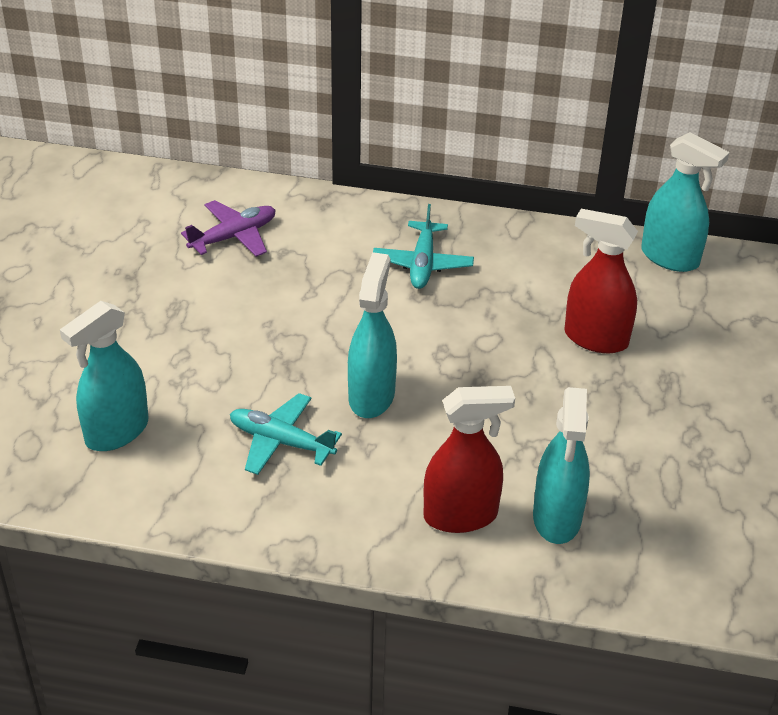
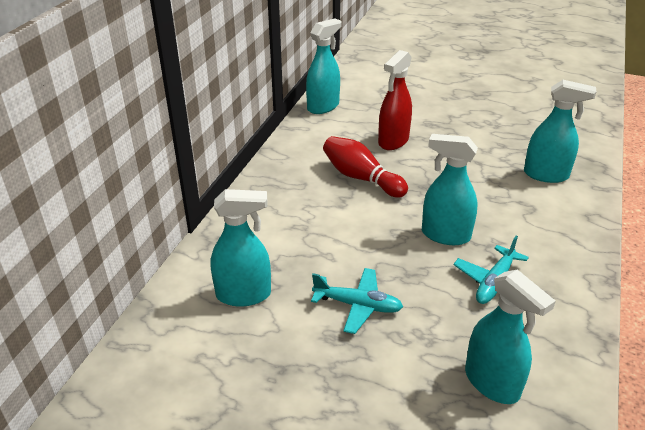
camera: 80 degrees left, 5 degrees down
(234, 236) = (244, 295): purple plane -> turquoise spray bottle
(422, 264) = (306, 198): turquoise plane -> turquoise plane (358, 305)
(461, 515) = (551, 209): red spray bottle -> none
(484, 310) = (361, 178): none -> red bowling pin

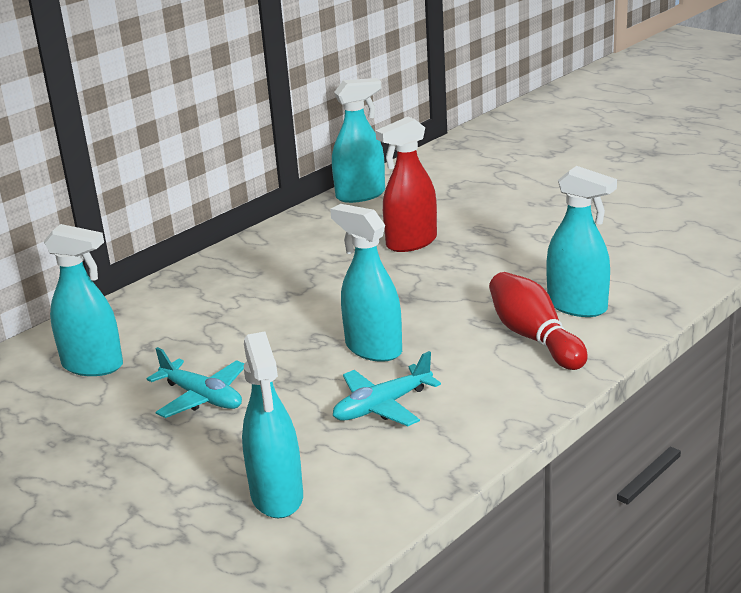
camera: 25 degrees right, 10 degrees down
(361, 178) = (331, 276): red bowling pin -> red bowling pin (534, 337)

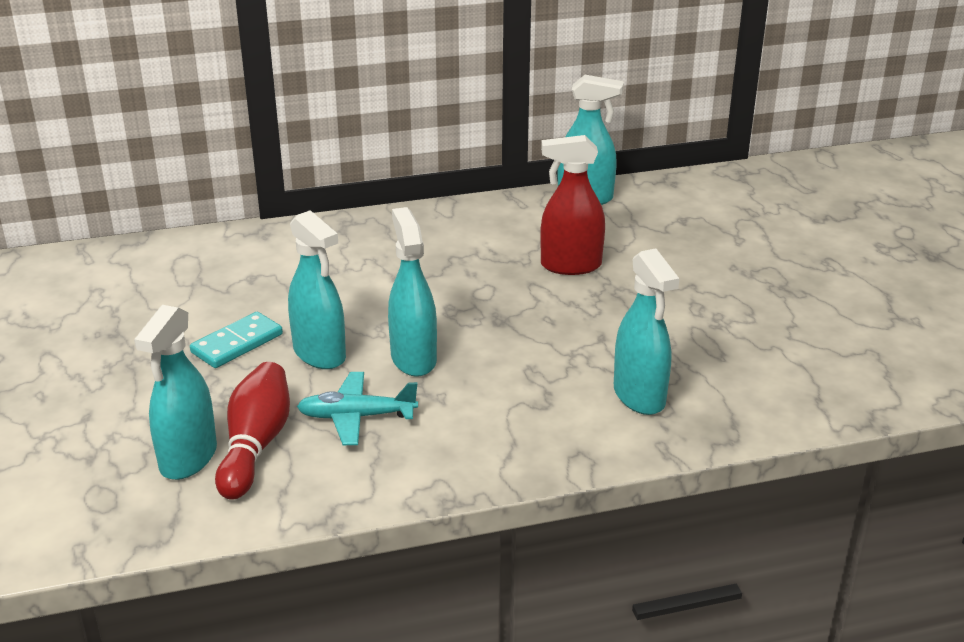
camera: 30 degrees right, 5 degrees up
(93, 365) = (196, 278): turquoise spray bottle -> turquoise spray bottle (320, 354)
(202, 397) = (237, 343): turquoise plane -> turquoise domino
(534, 337) = (560, 410): red bowling pin -> red bowling pin (256, 445)

